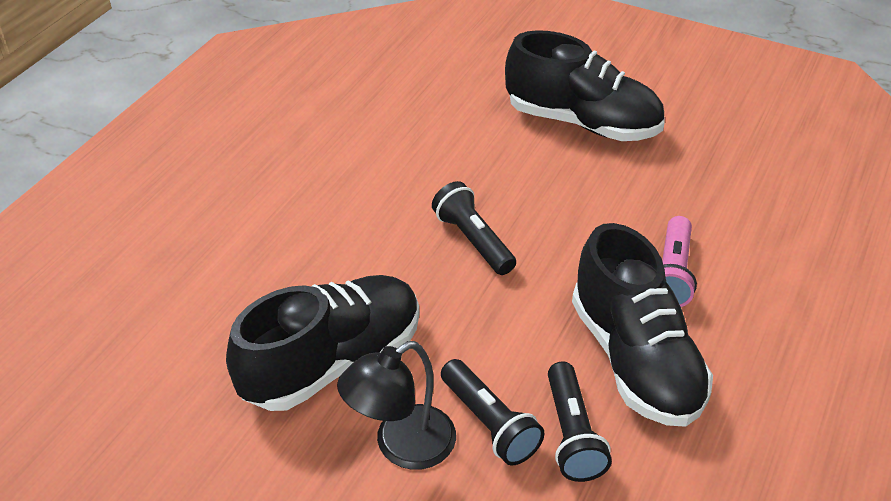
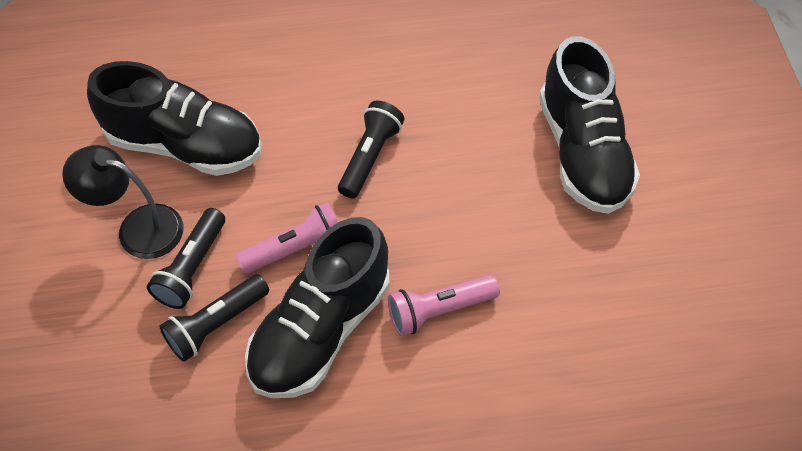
camera: 55 degrees right, 15 degrees up
(531, 336) = (295, 249): none -> pink flashlight

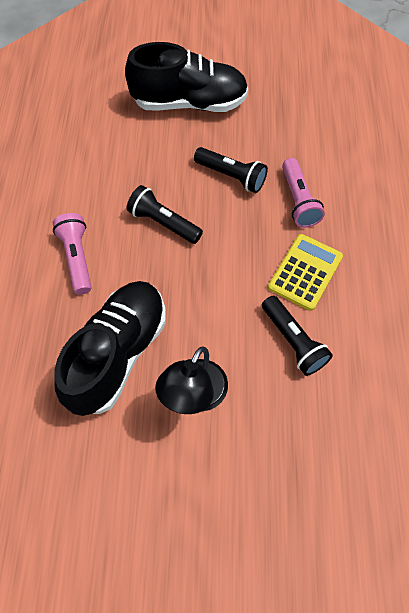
camera: 80 degrees left, 5 degrees up
(192, 267) = (240, 355): black flashlight -> black flashlight (231, 176)
(295, 249) = (236, 281): pink flashlight -> pink flashlight (77, 258)
(321, 330) = (305, 272): black shoe -> yellow calculator

